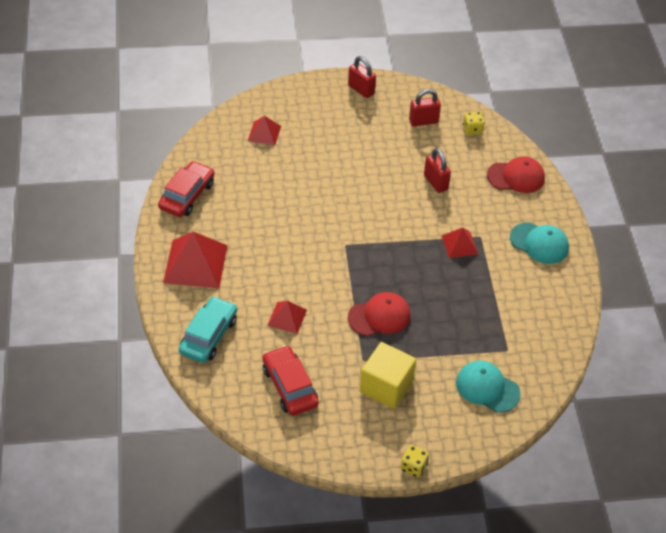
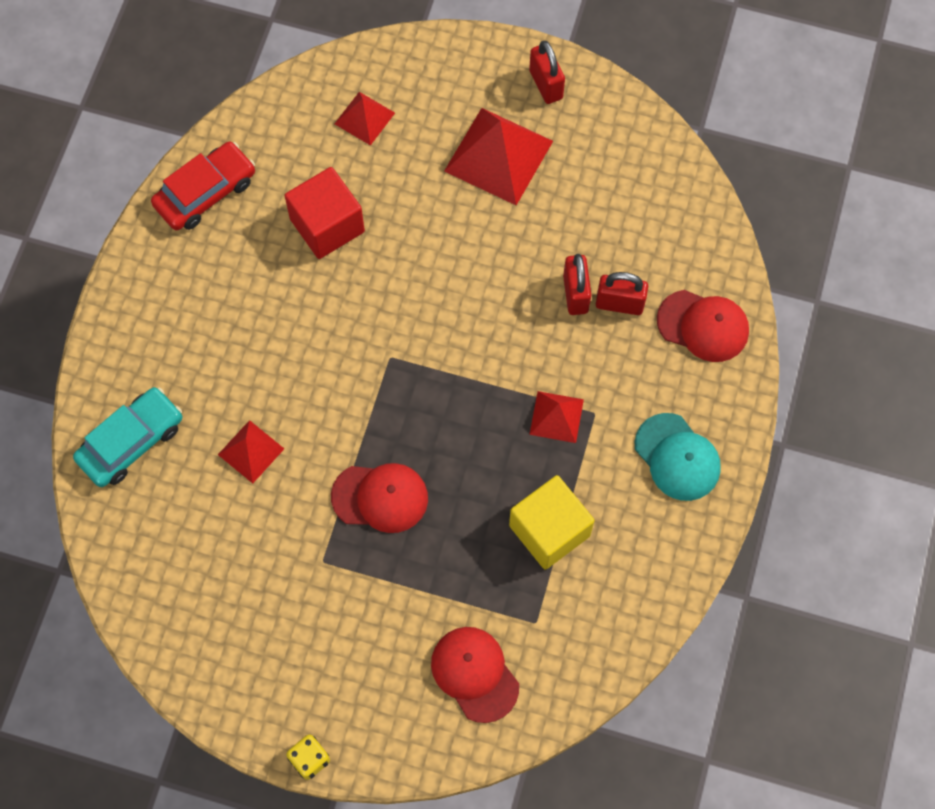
camera: 25 degrees right, 20 degrees up
(195, 264) = (166, 315): red pyramid -> red pyramid (498, 156)
(271, 191) = (327, 225): none -> red cube
(290, 386) = (203, 566): red car -> none
(386, 387) = (334, 617): yellow cube -> yellow cube (549, 530)
(423, 121) = (612, 175): red padlock -> red padlock (619, 304)
(472, 130) = (680, 216): yellow dice -> none
(487, 388) = (474, 674): turquoise cap -> red cap

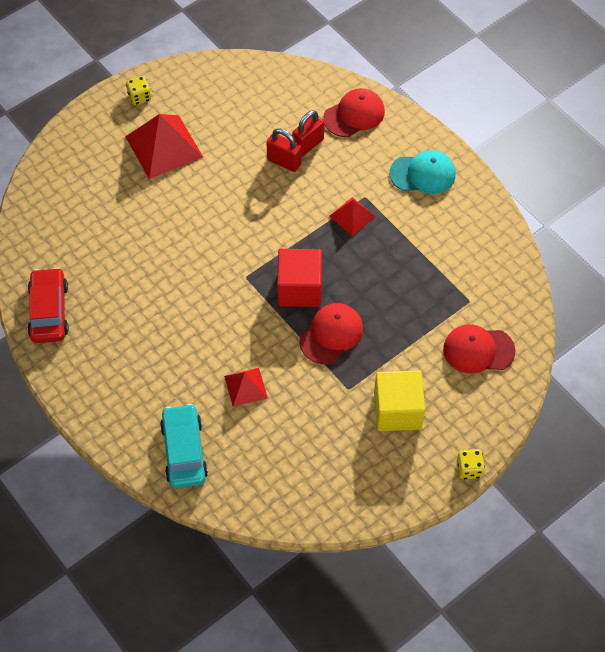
camera: 55 degrees left, 10 degrees down
(327, 225) = (130, 259): red cube -> red cube (299, 289)
(364, 118) = (77, 198): red pyramid -> none
(546, 85) = (139, 97): red padlock -> yellow dice
(549, 530) = (419, 261): yellow cube -> yellow cube (397, 410)

